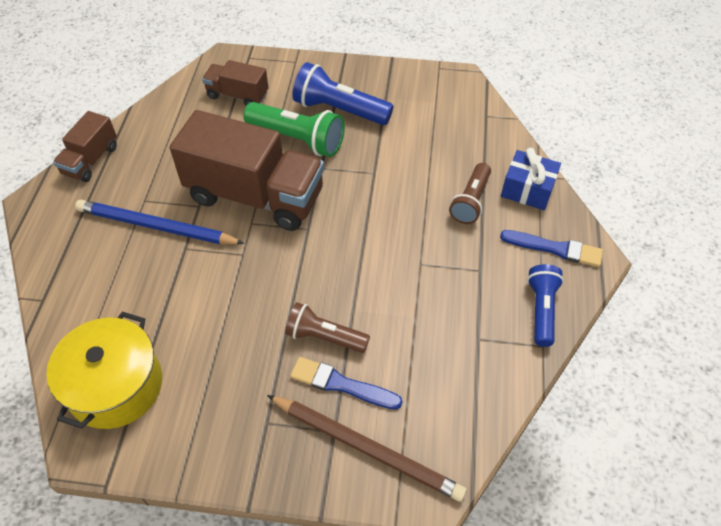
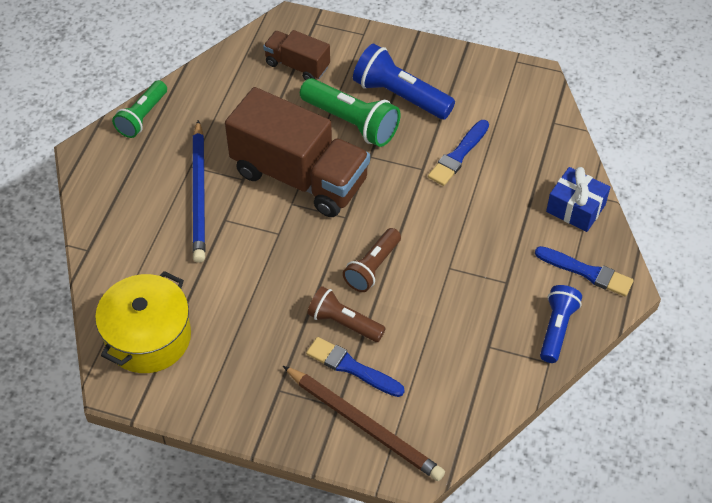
camera: 10 degrees right, 0 degrees up
(91, 160) = (142, 117): brown truck -> green flashlight
(156, 227) = (199, 194): blue pencil -> blue pencil turned 120 degrees counterclockwise
(405, 156) = (458, 155): none -> blue brush
(470, 201) = (514, 212): brown flashlight -> brown flashlight (372, 267)

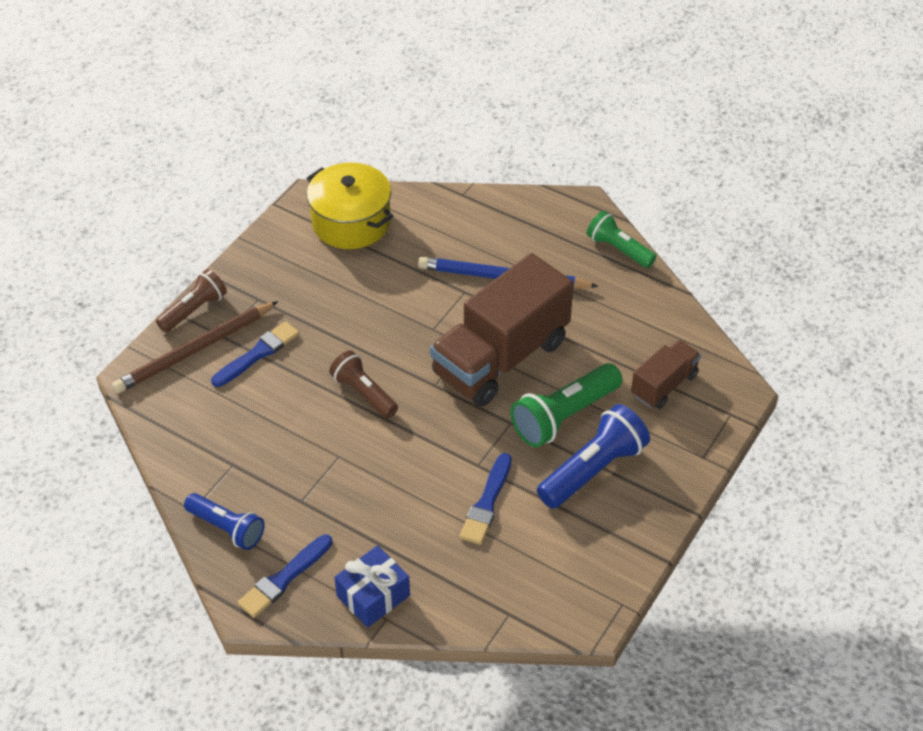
camera: 105 degrees right, 5 degrees down
(344, 323) = (309, 358): brown flashlight -> brown flashlight (194, 310)
(458, 155) = (487, 503): blue brush -> blue brush turned 120 degrees counterclockwise

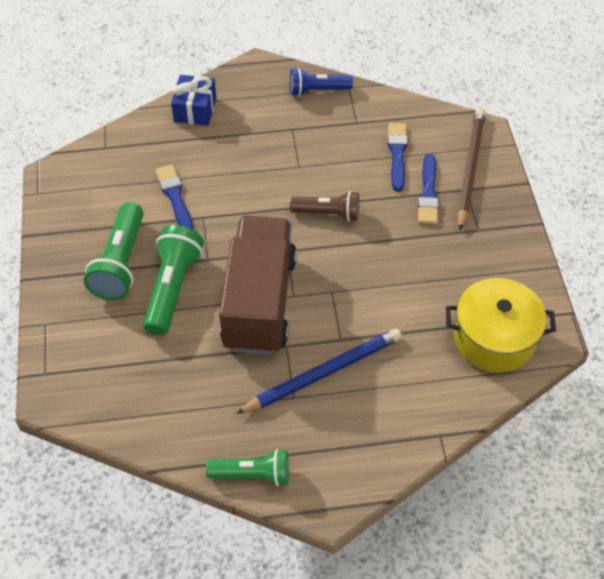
camera: 140 degrees right, 5 degrees up
(194, 310) = (508, 193): brown flashlight -> none
(284, 578) = (255, 88): blue brush -> blue brush (397, 154)
(593, 469) = (120, 263): blue flashlight -> green flashlight
(664, 385) = (115, 363): brown truck -> none

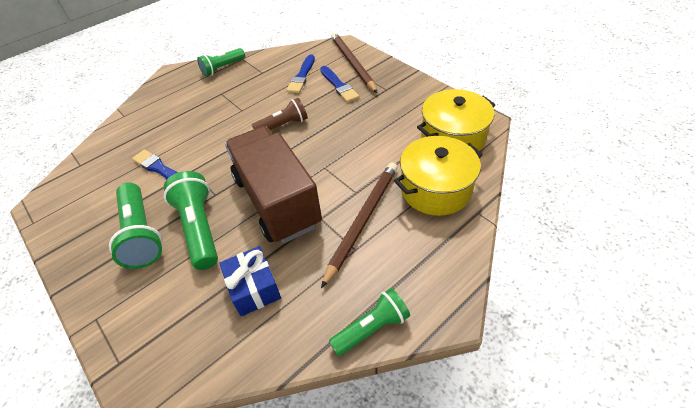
camera: 30 degrees left, 5 degrees down
(195, 109) = (141, 113): blue gift -> blue gift (254, 288)
(317, 90) = (222, 68): blue flashlight -> green flashlight
(323, 373) = (363, 220): blue pencil -> brown pencil
(397, 154) = (302, 76): blue brush -> blue brush turned 135 degrees counterclockwise
(421, 385) = (435, 189): none -> yellow pot

